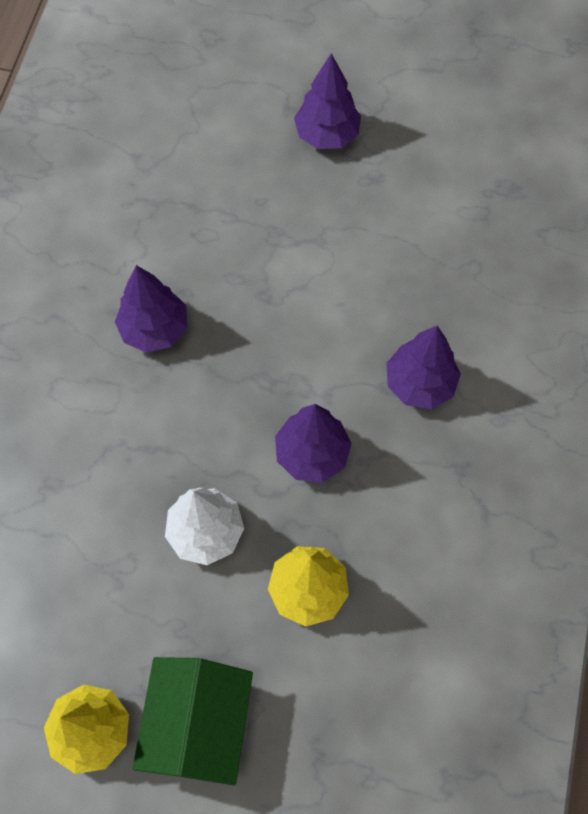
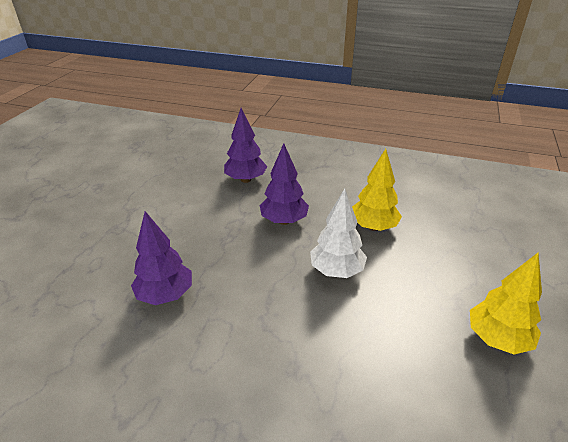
camera: 85 degrees left, 30 degrees down
(198, 724) = (472, 279): green house -> none
(327, 135) = (51, 202): purple tree -> none

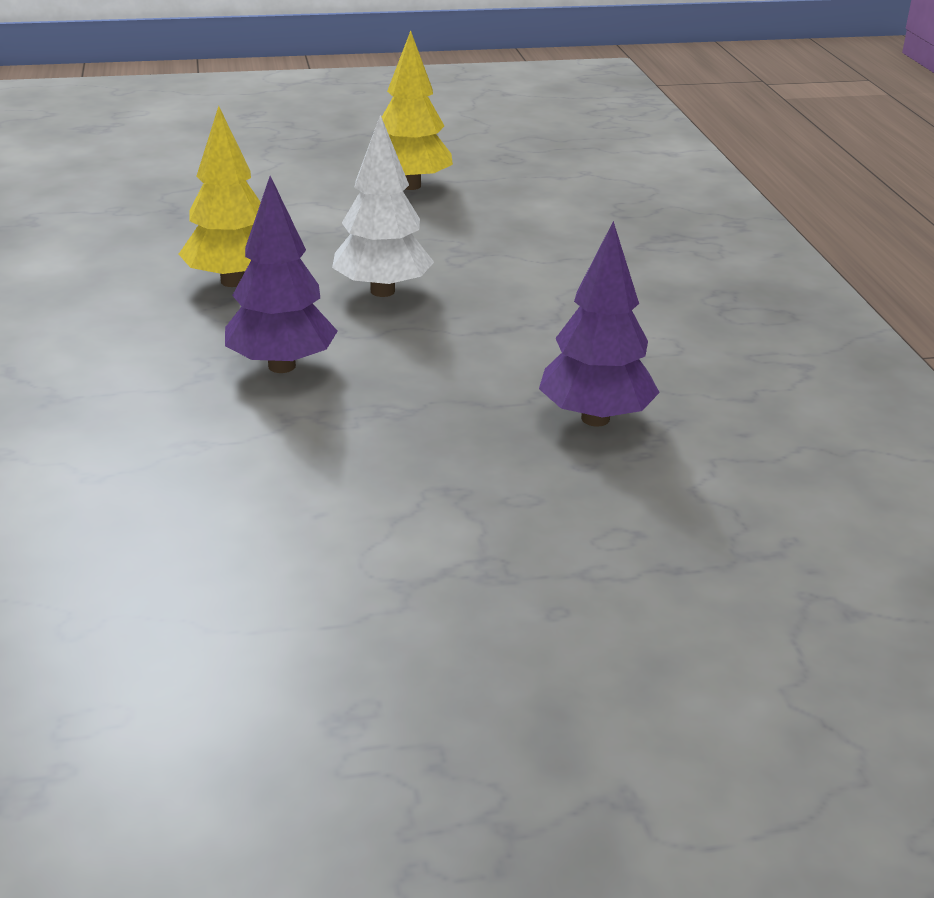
camera: 120 degrees left, 5 degrees down
(246, 179) = (142, 459): purple tree -> none

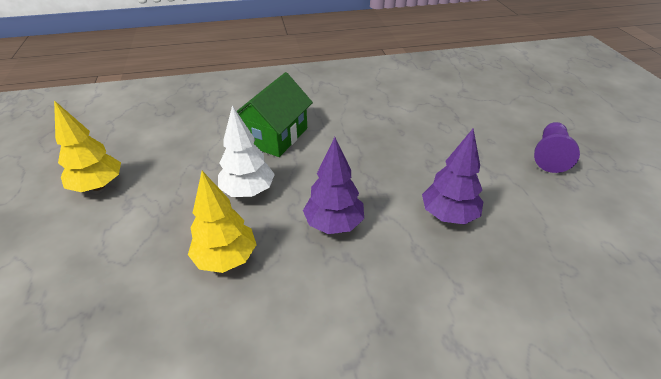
camera: 90 degrees left, 10 degrees up
(482, 717) = (550, 155): none -> purple pawn
(553, 310) = (274, 136): none -> green house
(595, 418) = (367, 128): purple tree -> purple tree (448, 215)

